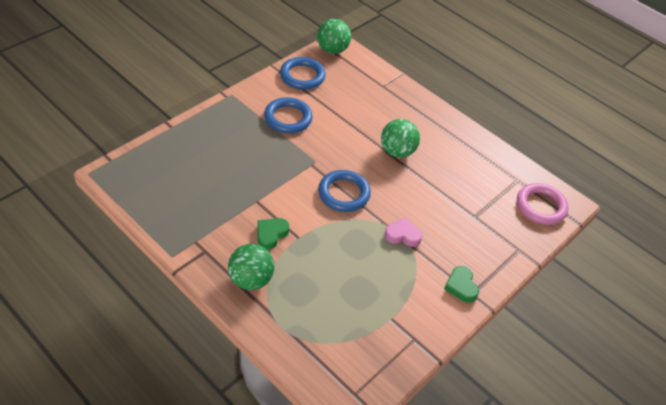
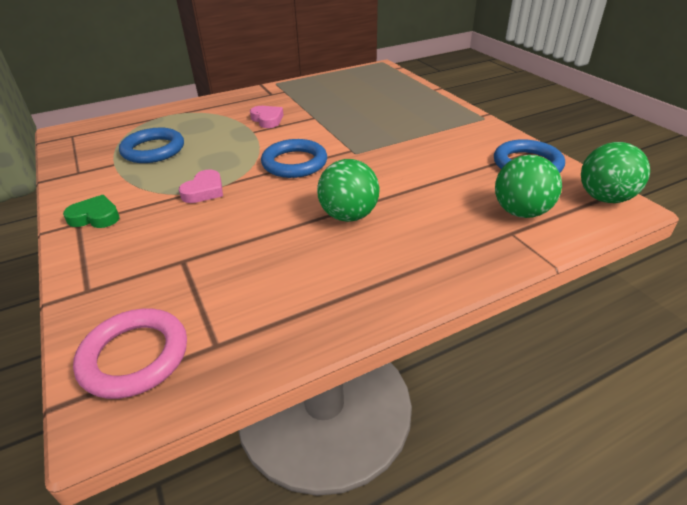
camera: 115 degrees right, 10 degrees down
(251, 279) = (225, 107): green ball -> green ball (521, 212)
(271, 234) = (267, 120): green heart -> pink heart
(288, 118) = (437, 145): blue ring -> blue ring (153, 150)

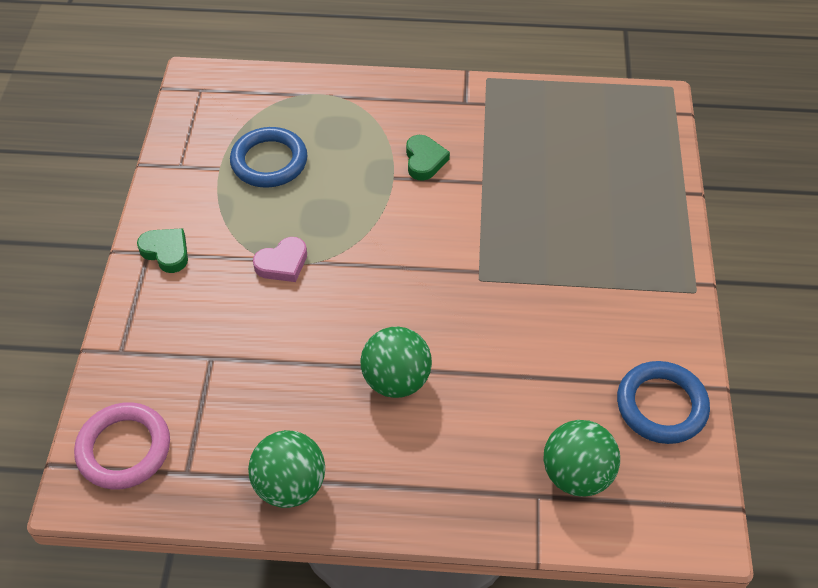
camera: 30 degrees right, 15 degrees up
(267, 120) = (424, 160): pink heart -> green heart
(294, 163) = (400, 263): blue ring -> none
(604, 198) = (692, 507): green ball -> green ball (290, 485)

